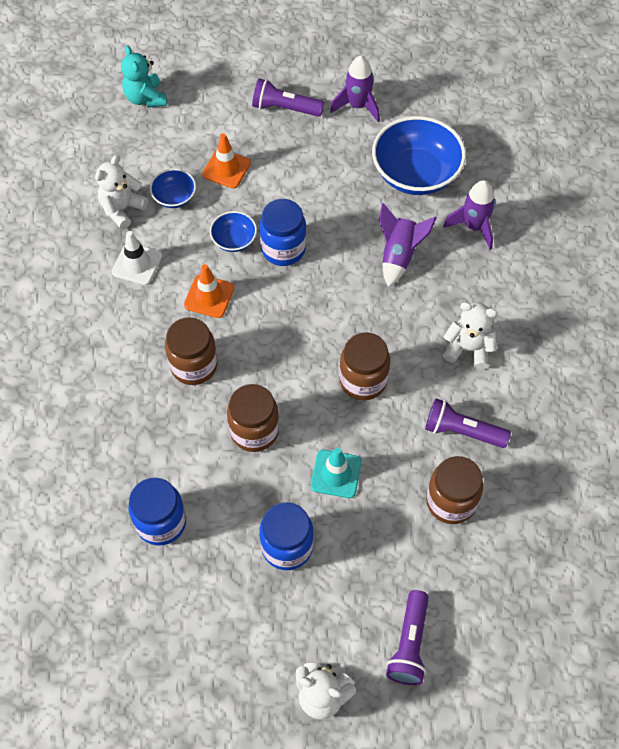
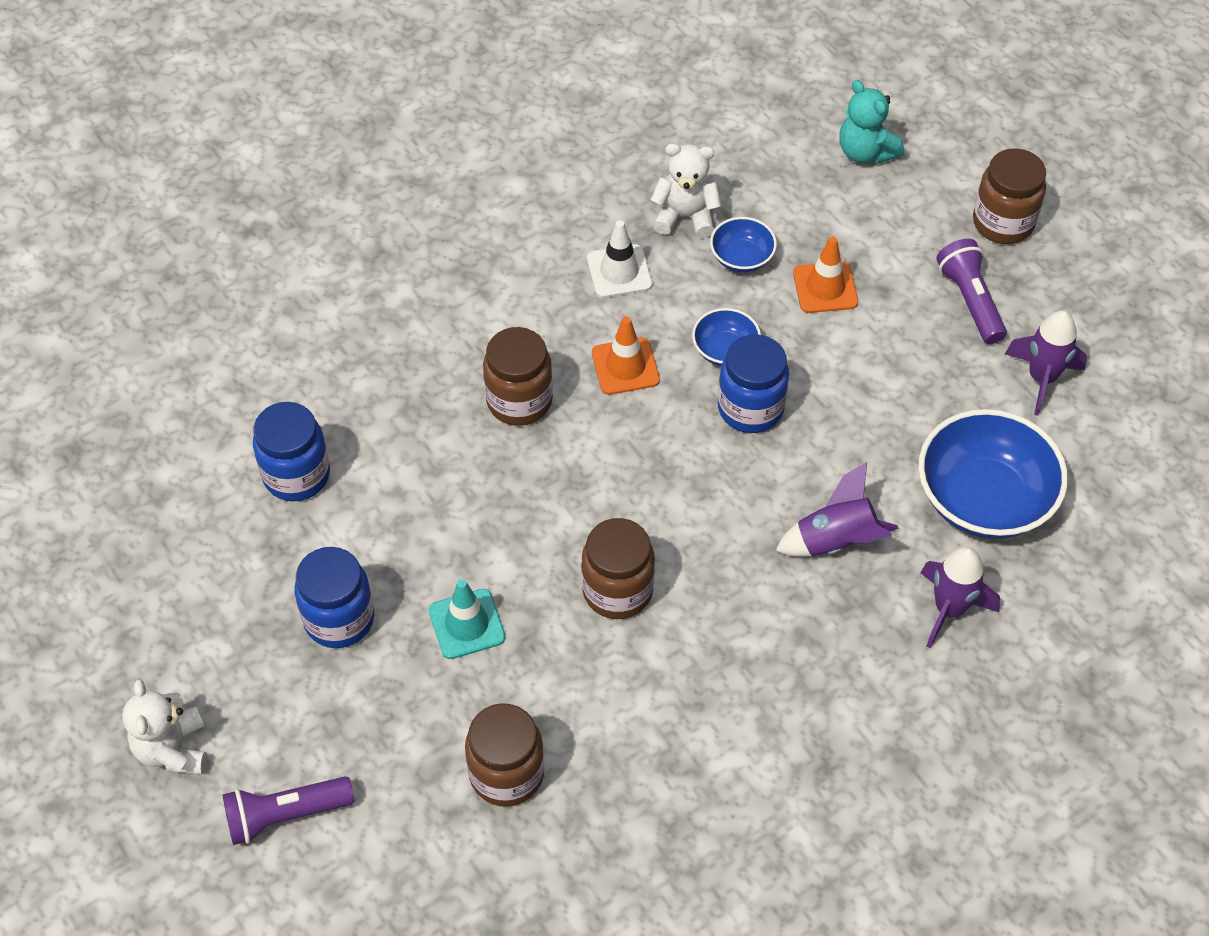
camera: 60 degrees right, 5 degrees down
(146, 98) = (865, 152): turquoise teddy bear -> turquoise teddy bear turned 75 degrees counterclockwise
(254, 431) = (471, 508): brown jar -> brown jar (1003, 223)
(462, 431) = (617, 740): purple flashlight -> none
(468, 349) = (747, 691): white teddy bear -> none

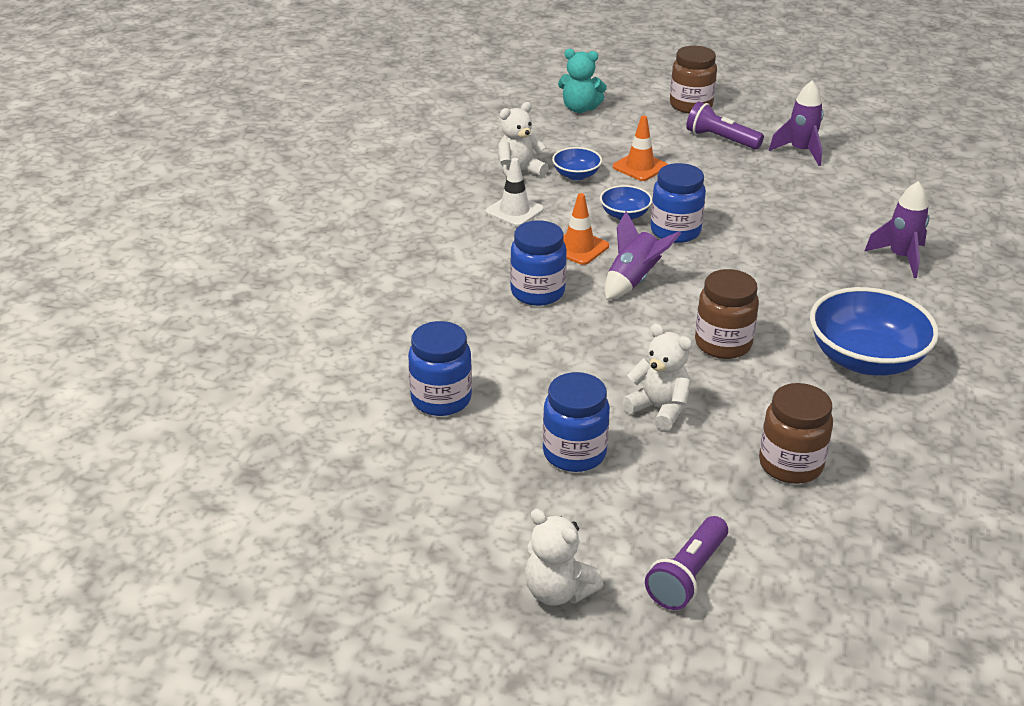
camera: 40 degrees left, 20 degrees down
(467, 624) = (659, 409): turquoise traffic cone -> white teddy bear
(519, 401) = (537, 292): brown jar -> blue jar
(836, 541) = (804, 261): purple rocket -> purple rocket (633, 281)
(983, 499) = (847, 208): blue bowl -> blue bowl (865, 359)

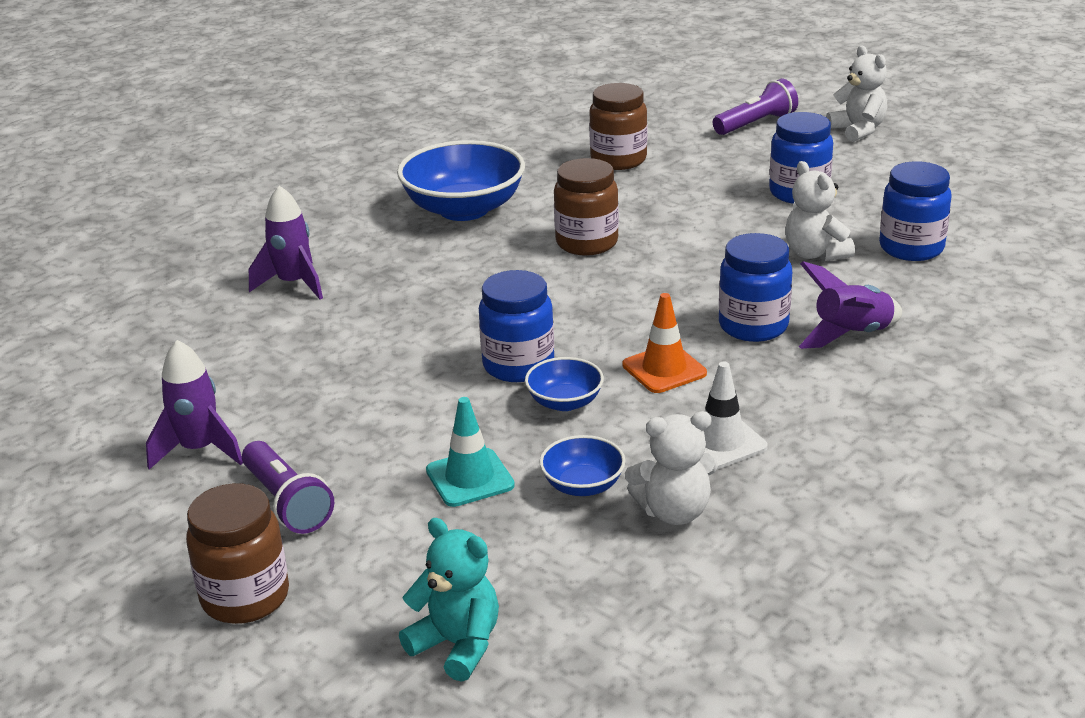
camera: 155 degrees left, 5 degrees down
(633, 281) = (626, 317): purple rocket -> purple rocket (851, 335)
(640, 167) = (470, 478): orange traffic cone -> turquoise traffic cone
(659, 409) = (697, 208): white teddy bear -> white teddy bear (815, 254)

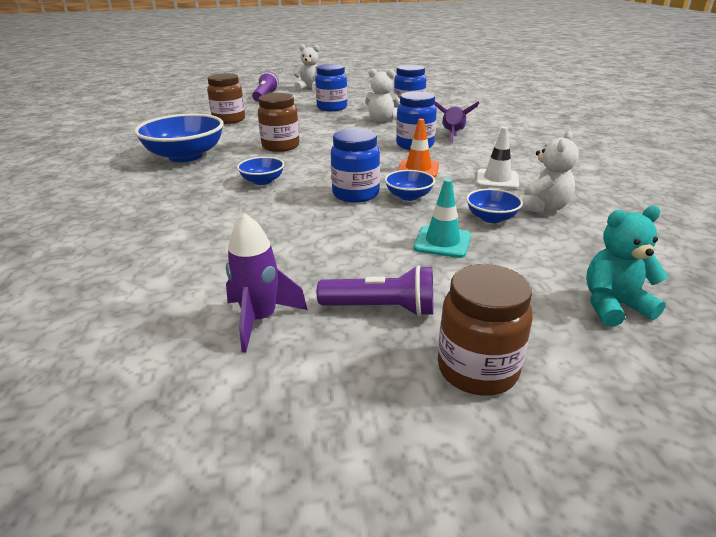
camera: 50 degrees left, 0 degrees up
(293, 284) = (142, 217): purple rocket -> none
(468, 292) = (262, 181): none -> blue bowl

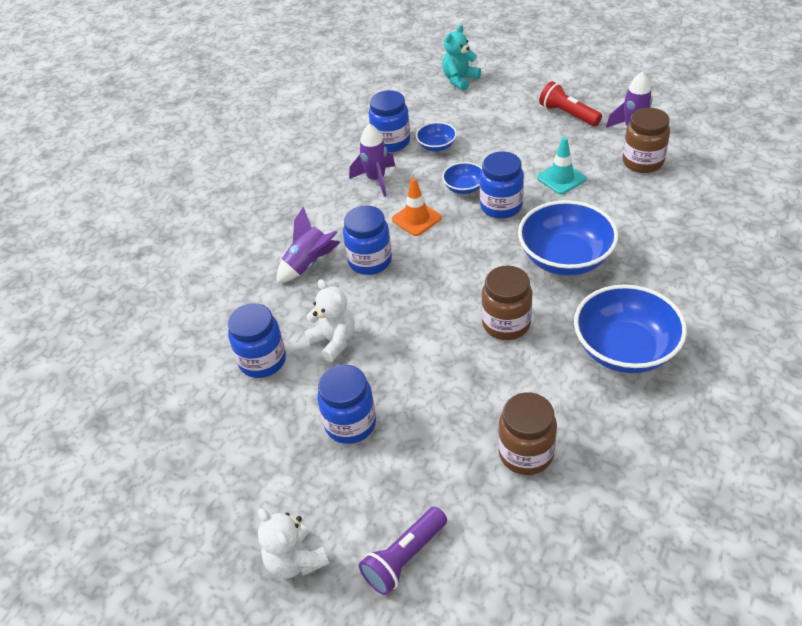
camera: 140 degrees left, 15 degrees up
(262, 181) = (565, 258): blue bowl -> blue bowl, size x2.02
(382, 308) = (568, 114): purple flashlight -> red flashlight
(442, 242) = (491, 140): turquoise traffic cone -> turquoise traffic cone (561, 178)
(477, 369) = (553, 79): brown jar -> brown jar (642, 162)
(497, 179) = (376, 179): white traffic cone -> purple rocket
(543, 207) = (391, 142): white teddy bear -> blue jar
(613, 306) = (460, 80): turquoise teddy bear -> turquoise teddy bear turned 105 degrees clockwise

